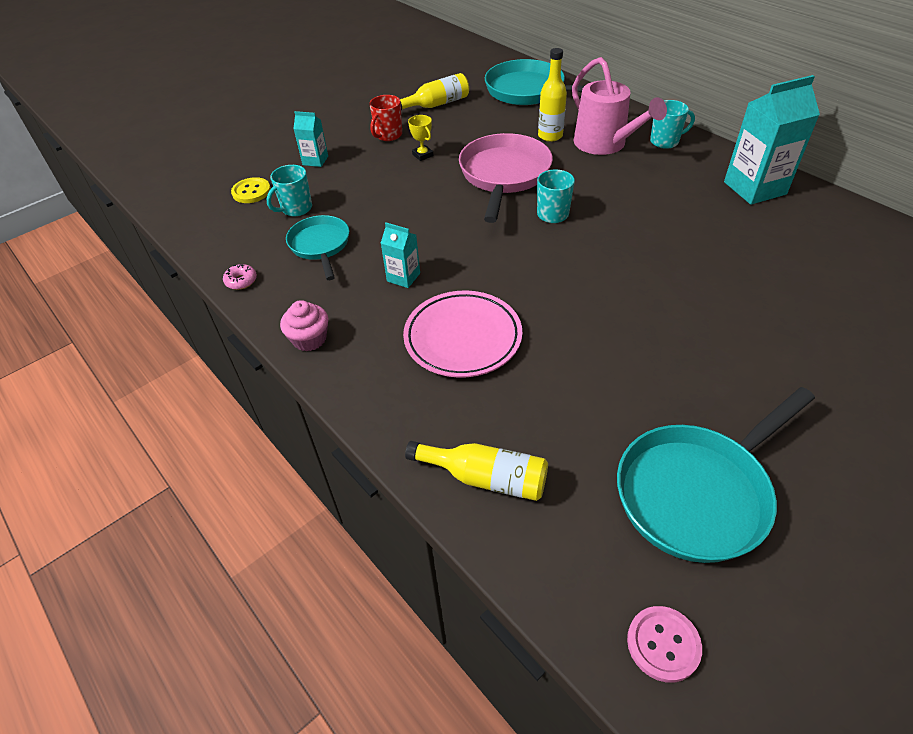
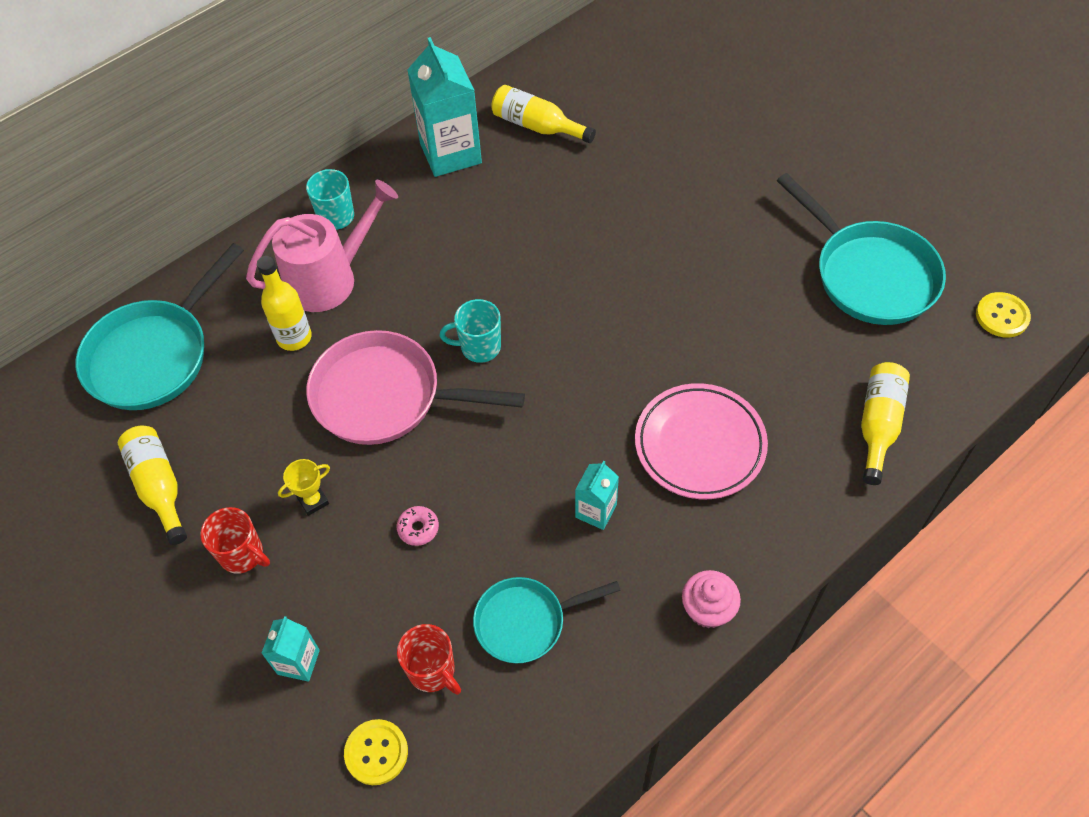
camera: 90 degrees left, 10 degrees up
(241, 281) = (599, 719): pink donut -> pink donut (418, 528)
(296, 209) = (433, 671): turquoise mug -> red mug
(663, 644) = (1002, 316): pink button -> yellow button
(813, 234) = (537, 126): none -> yellow bottle

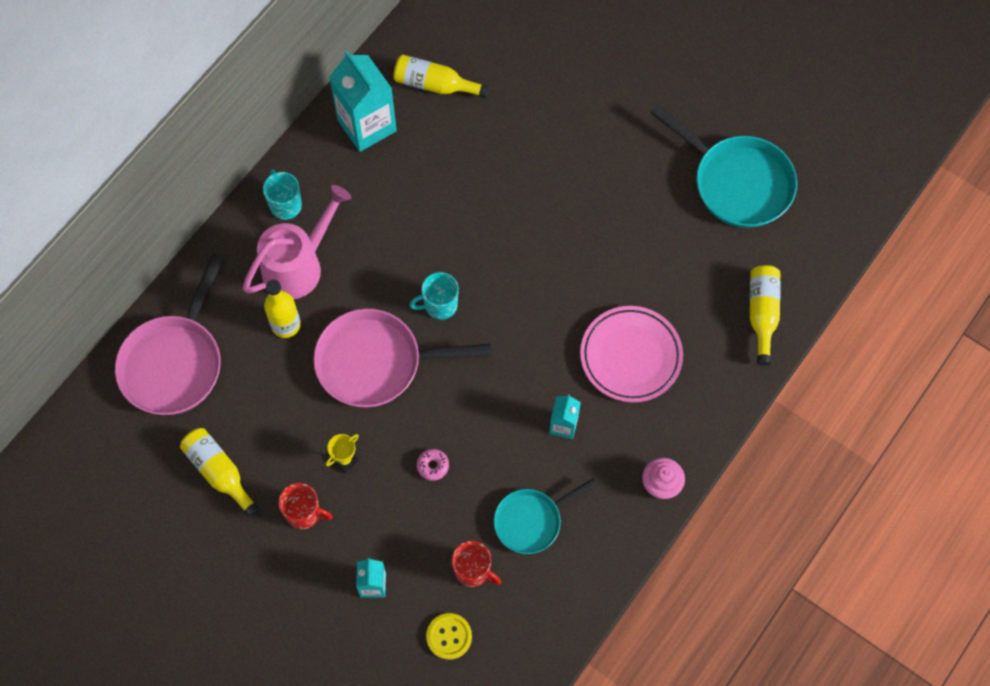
camera: 15 degrees left, 10 degrees up
(154, 355) = (174, 362): turquoise pan -> pink pan
(1002, 316) = (844, 202): yellow button -> none

